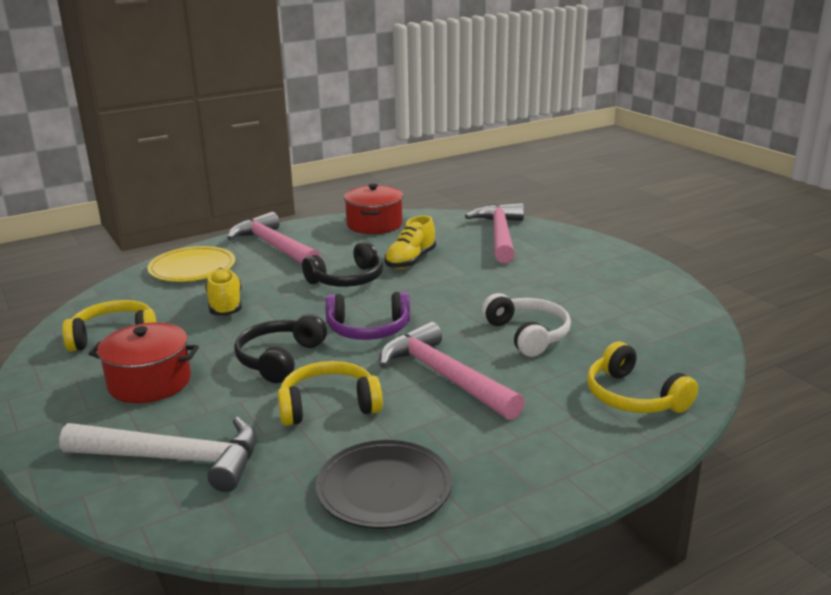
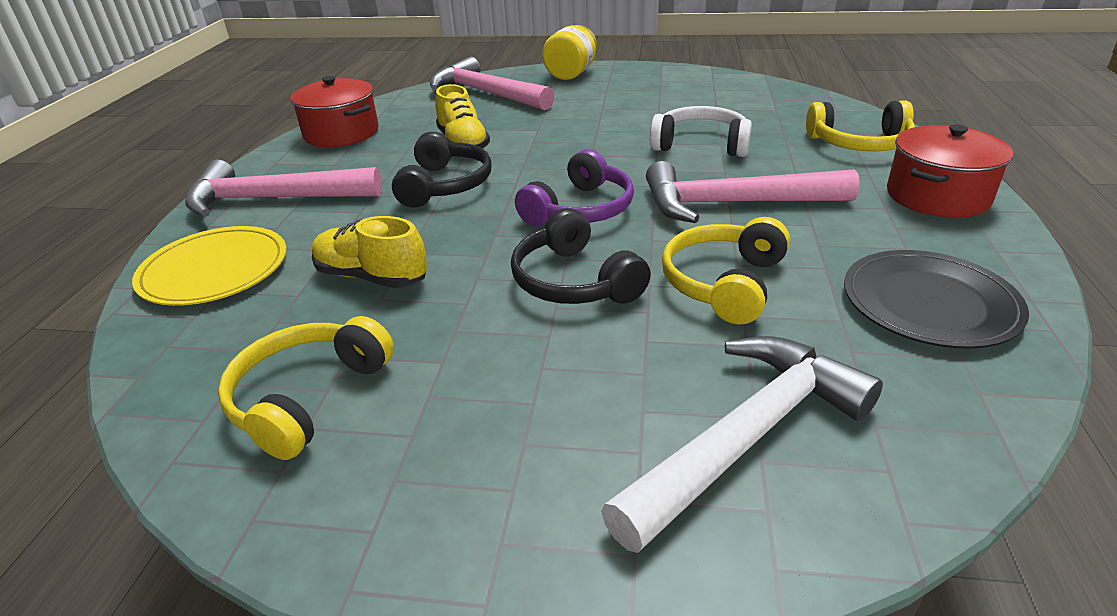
camera: 50 degrees left, 10 degrees up
(149, 382) = (502, 401): red pot -> red pot (937, 196)
(585, 246) = (571, 74): none -> yellow jar

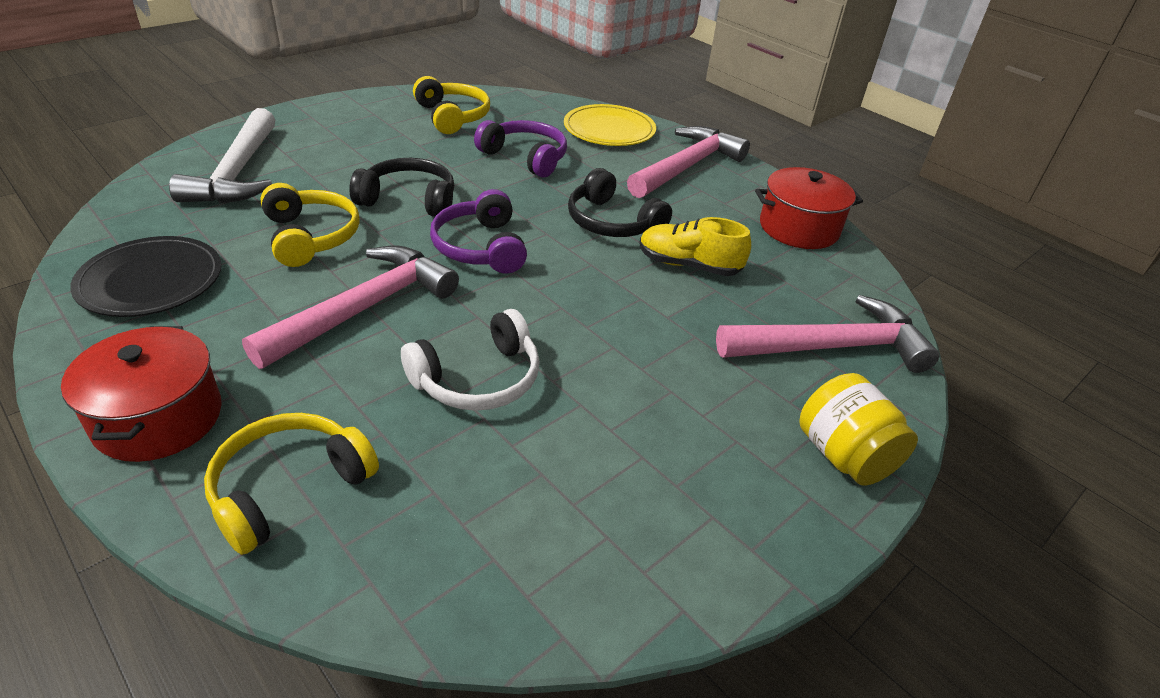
camera: 125 degrees right, 5 degrees up
(372, 277) = (525, 157): yellow shoe -> purple headphones

